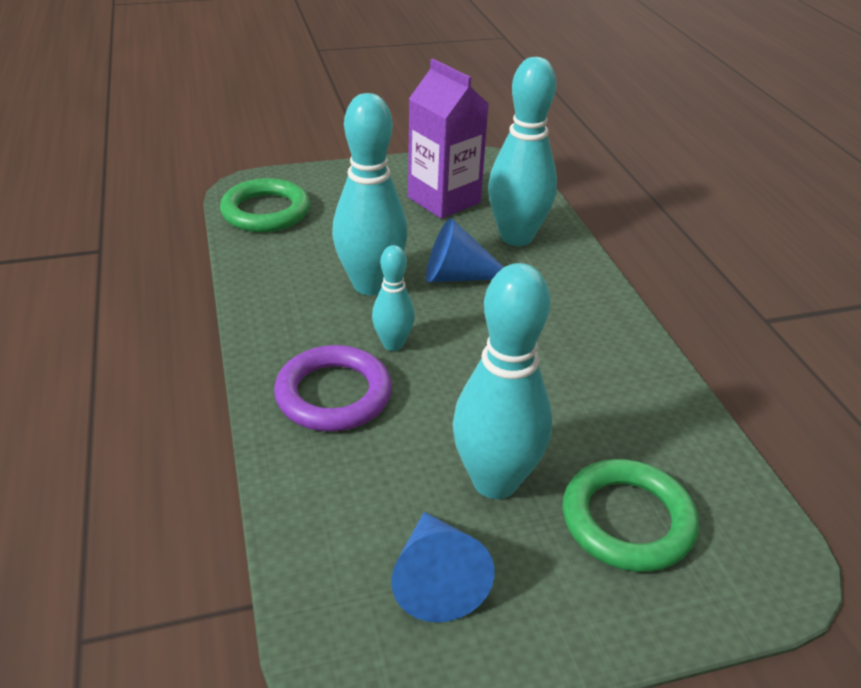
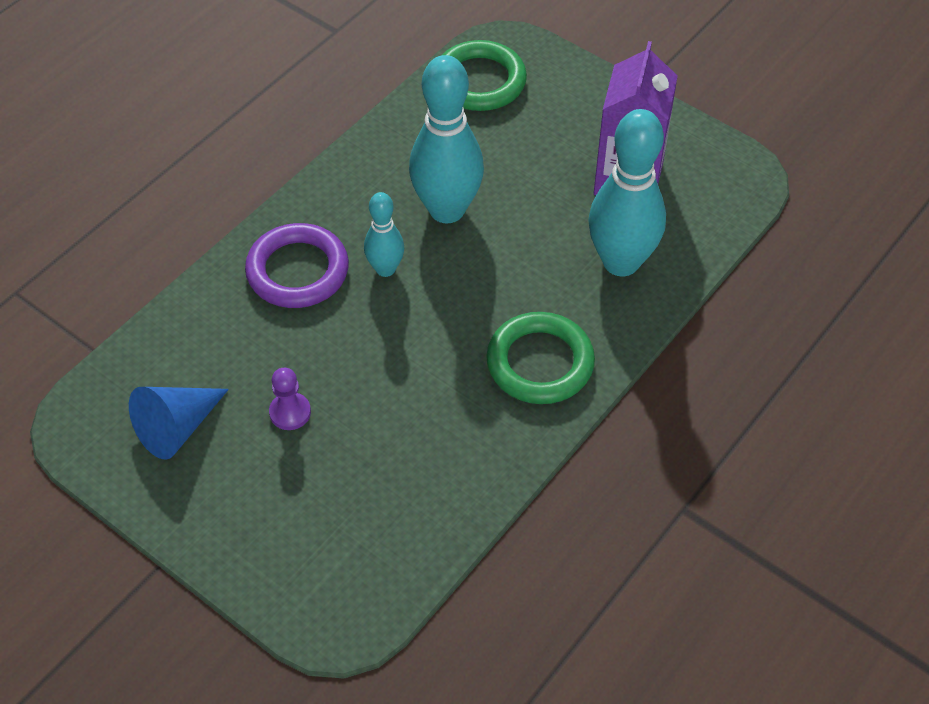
camera: 55 degrees right, 15 degrees up
(458, 276) = (516, 257): blue cone -> none
(495, 481) = (290, 412): turquoise bowling pin -> purple pawn
(627, 520) = (315, 509): green ring -> green ring (540, 363)

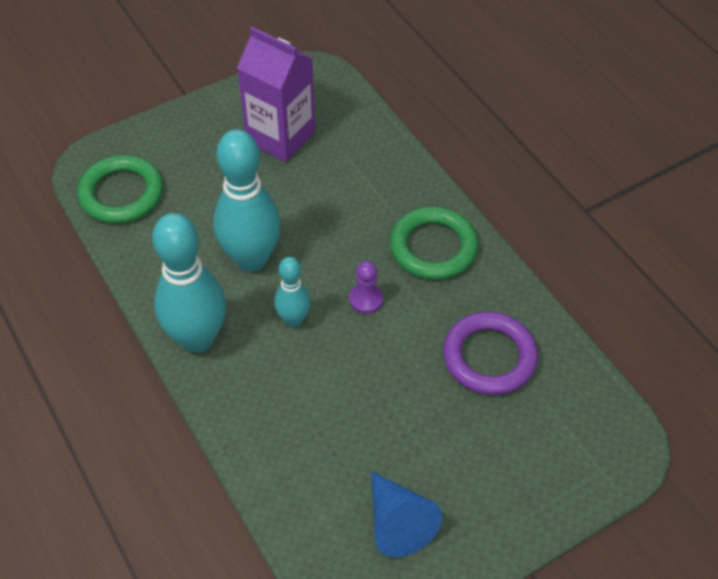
camera: 70 degrees left, 0 degrees up
(290, 412) = (414, 430): purple pawn -> purple pawn (366, 299)
(297, 271) = (264, 384): purple ring -> purple ring (489, 357)
(621, 262) = (360, 168): turquoise bowling pin -> turquoise bowling pin (197, 338)

